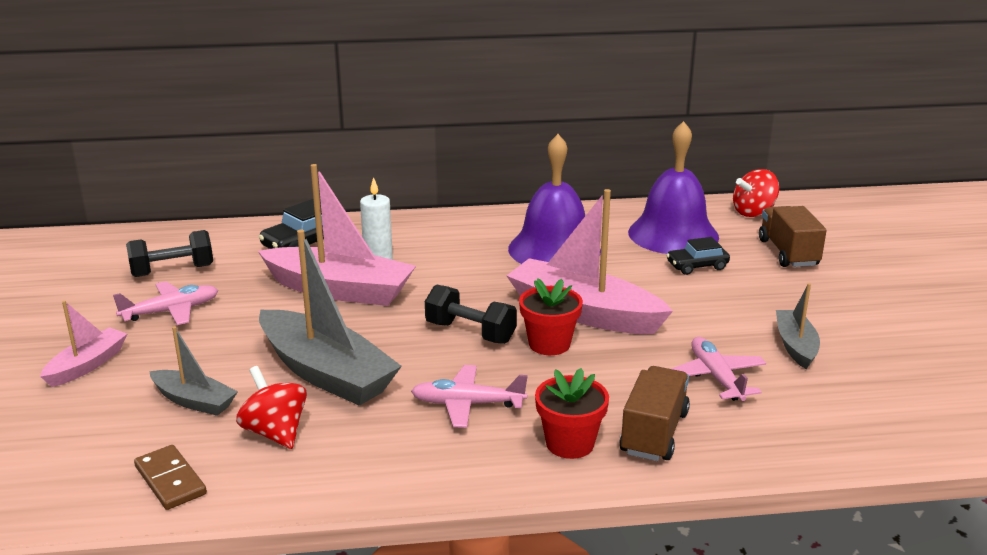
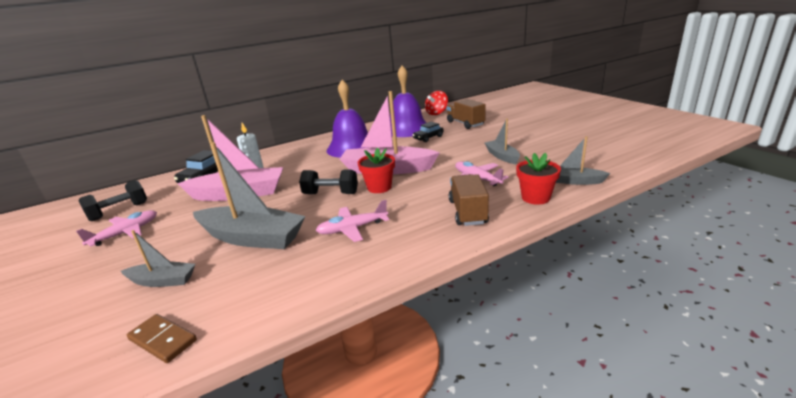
camera: 20 degrees left, 0 degrees up
(87, 365) = (67, 283): pink boat -> none
(275, 432) = (233, 282): red spinning top -> none
(570, 443) = (426, 231): red flower pot -> red flower pot (535, 197)
(876, 434) = (573, 181): none -> grey boat

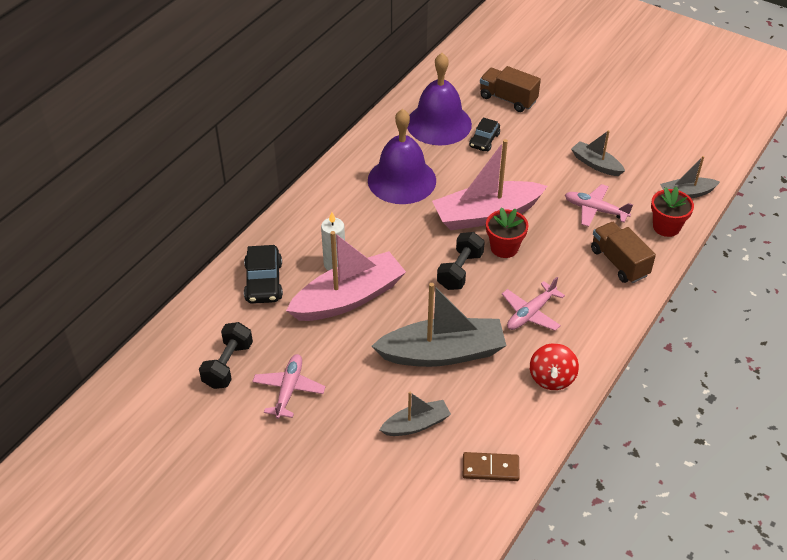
camera: 30 degrees left, 20 degrees up
(331, 194) = (460, 271): black dumbbell -> black dumbbell turned 45 degrees counterclockwise
(436, 113) = (450, 77): red spinning top -> red spinning top (551, 378)

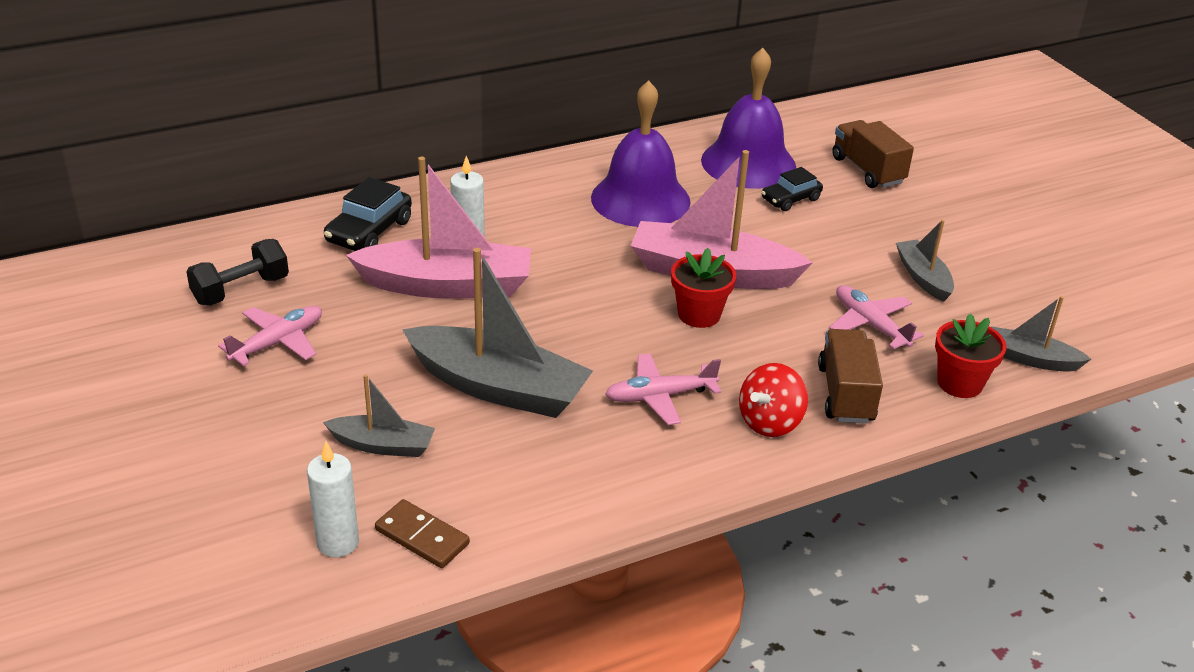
camera: 30 degrees right, 10 degrees down
(451, 497) = (338, 542): none -> white candle
(460, 271) = (614, 314): black dumbbell -> none
(551, 378) = (612, 478): red spinning top -> red spinning top (770, 422)

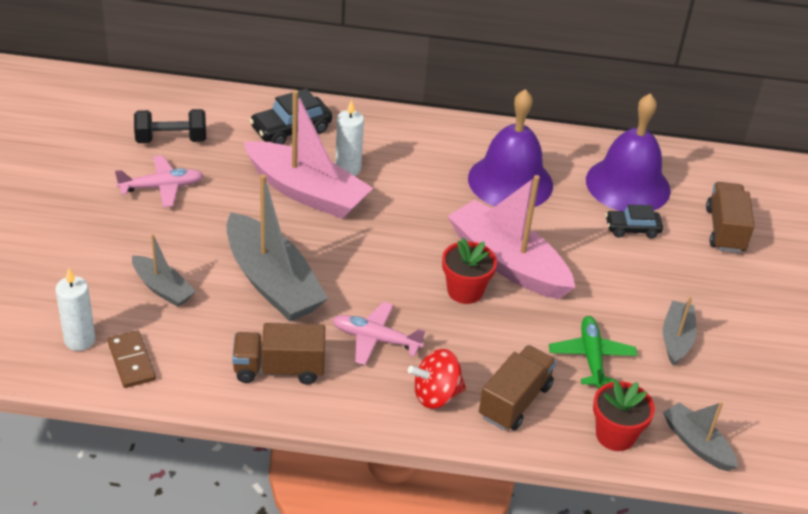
camera: 30 degrees right, 5 degrees up
(592, 469) = (279, 369): none -> brown truck
(870, 324) = (591, 357): pink plane -> green plane

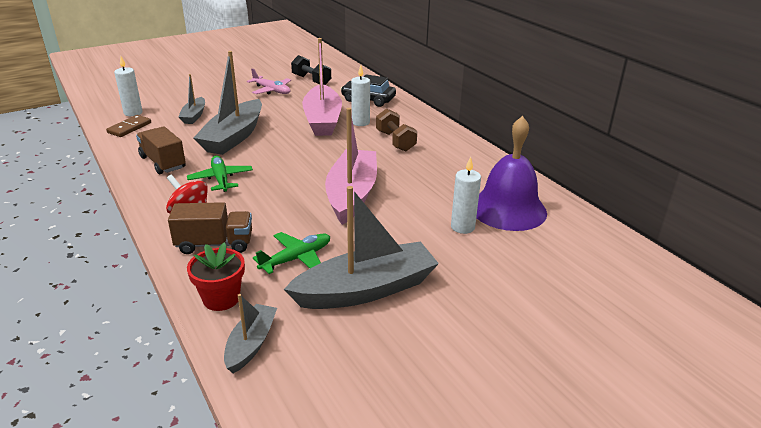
camera: 55 degrees right, 10 degrees down
(375, 339) = (221, 179): pink plane -> green plane
(423, 171) = (395, 141): none -> brown dumbbell
(465, 291) = (303, 190): red flower pot -> none
(510, 181) = (434, 168): purple bell -> none
(632, 229) = (462, 227): black car -> white candle
(676, 339) = (366, 289): grey boat -> grey boat, size x1.90
(725, 230) = (532, 268): brown truck -> none

